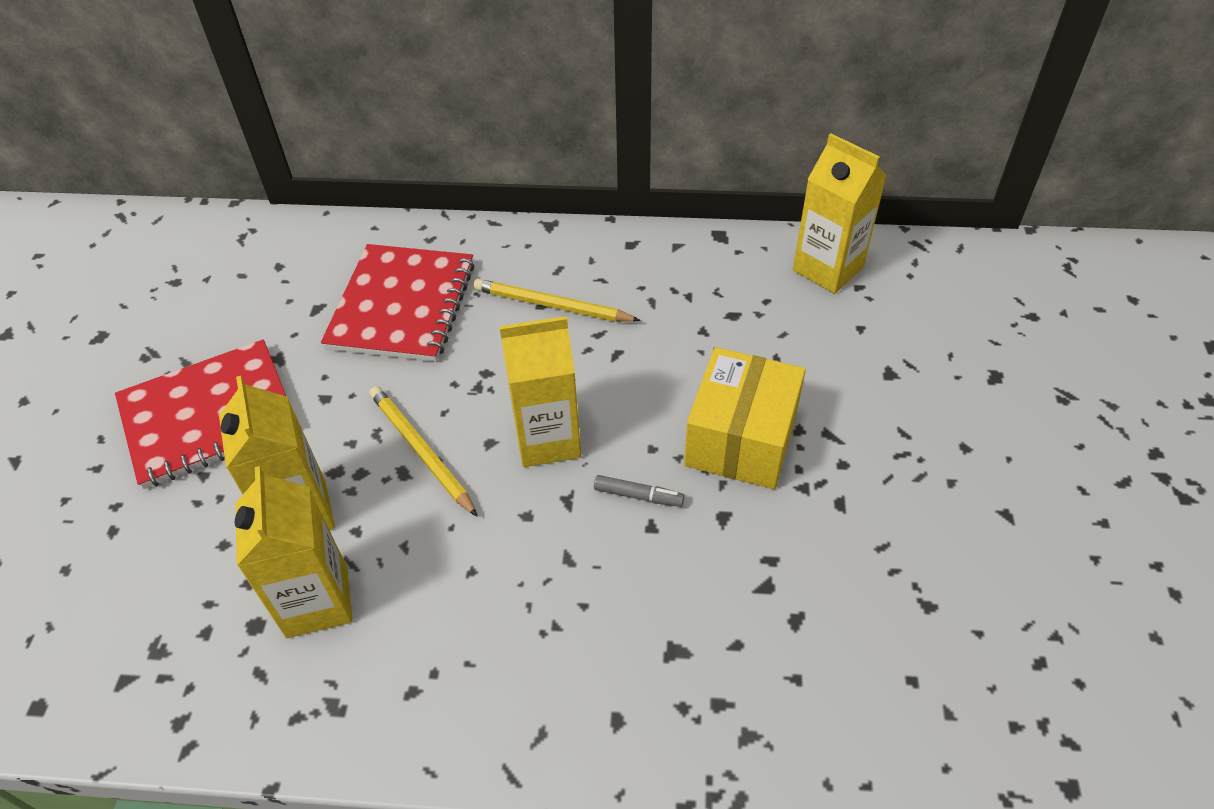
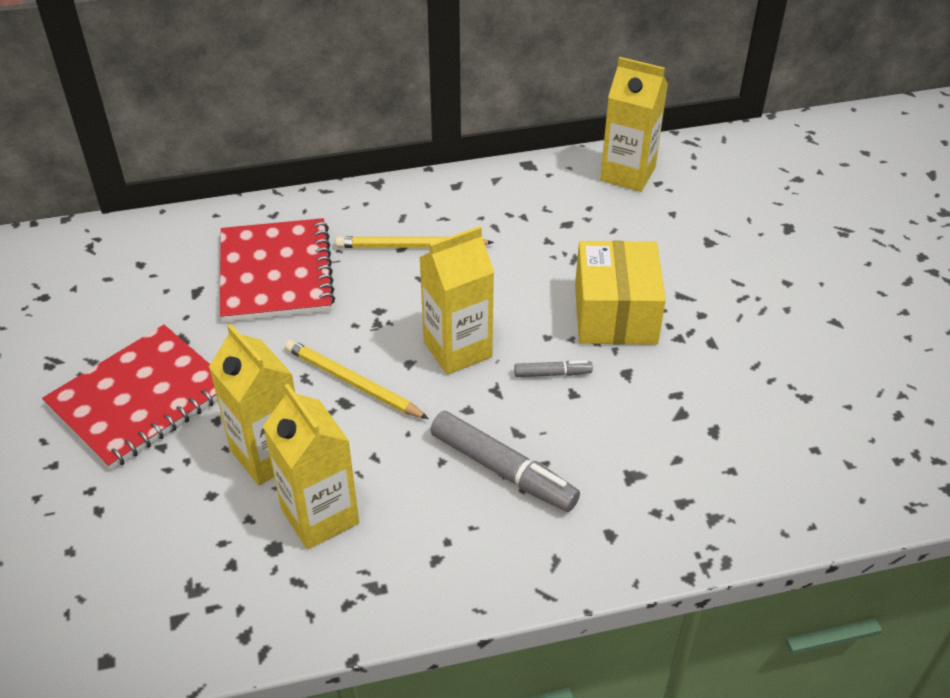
camera: 20 degrees left, 5 degrees down
(532, 601) = (503, 470): none -> grey marker

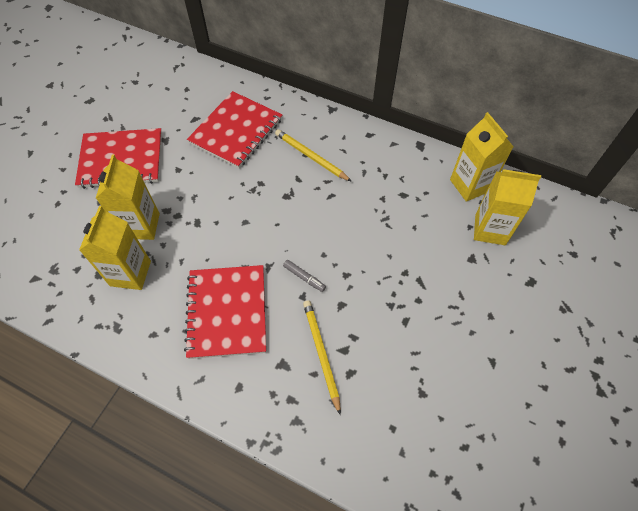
camera: 40 degrees right, 15 degrees up
(352, 383) = (210, 214): yellow pencil -> yellow pencil (321, 354)
(457, 349) = (274, 230): yellow carton -> yellow carton (490, 229)
(503, 470) = (227, 312): grey marker -> red notebook
(615, 314) = (371, 266): yellow box -> none

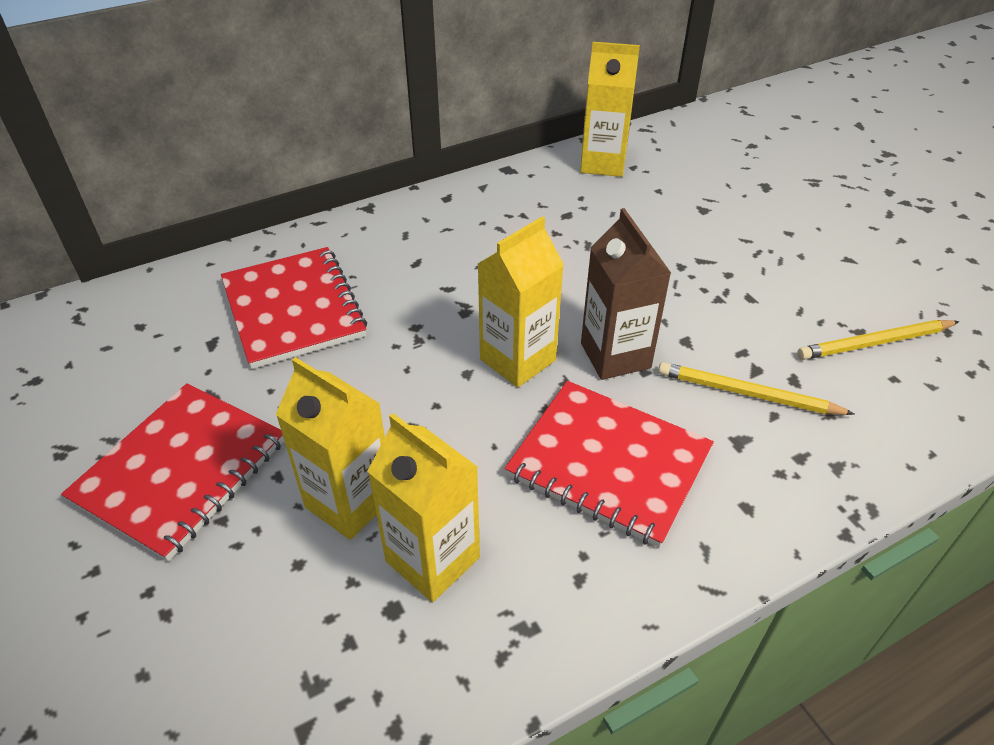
camera: 55 degrees left, 15 degrees down
(304, 277) = (615, 355): grey marker -> brown carton
(311, 157) = (425, 260): yellow pencil -> yellow pencil (875, 343)
(490, 229) = (675, 179): yellow carton -> yellow carton (517, 360)

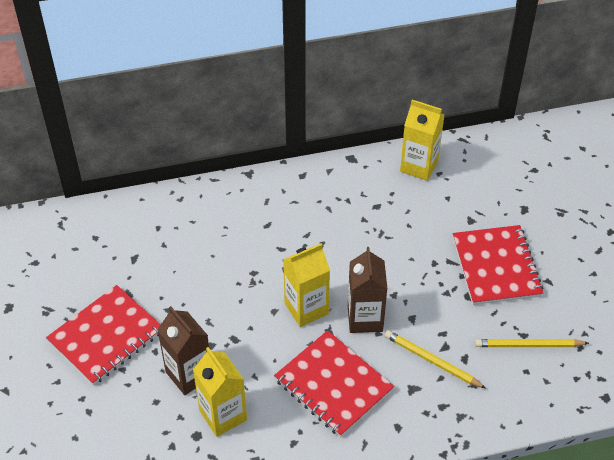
camera: 15 degrees right, 5 degrees up
(293, 309) = (185, 244): red notebook -> red notebook (496, 267)
(349, 502) = (189, 374): yellow carton -> brown carton

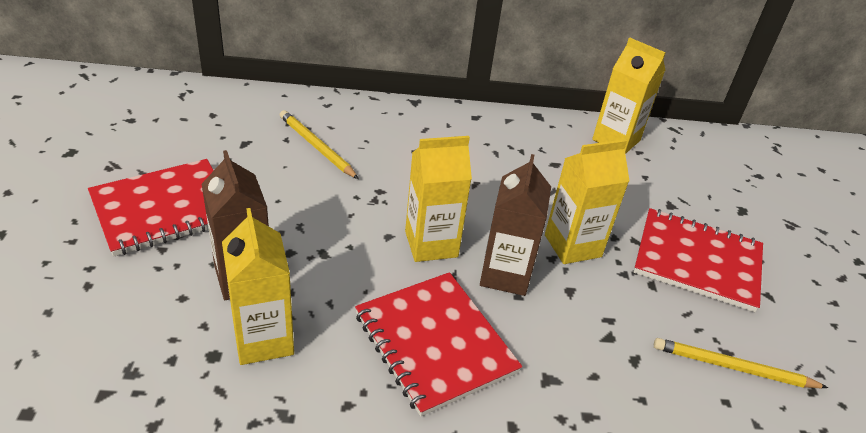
camera: 10 degrees right, 10 degrees down
(406, 280) = (572, 246): none -> yellow carton
(432, 361) = (586, 350): yellow pencil -> yellow pencil (316, 147)
(496, 267) = (697, 261): red notebook -> red notebook turned 75 degrees counterclockwise

